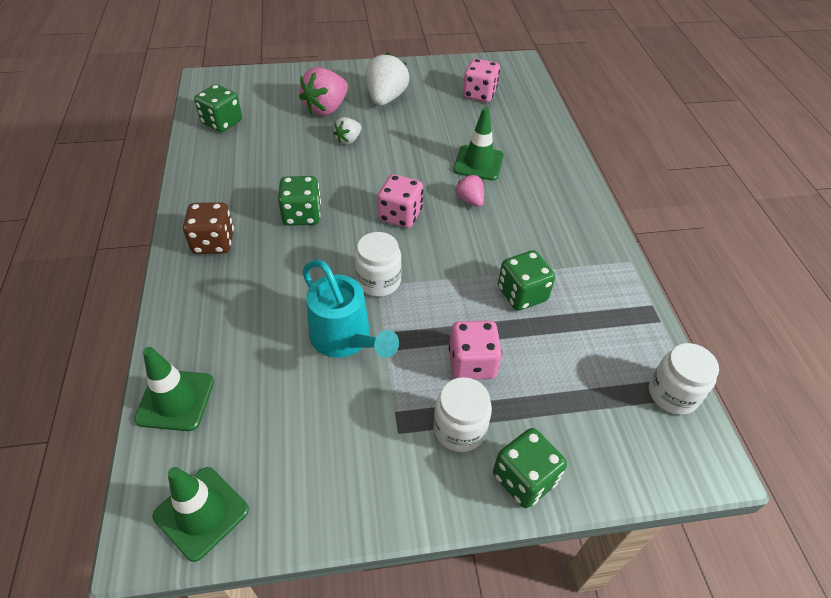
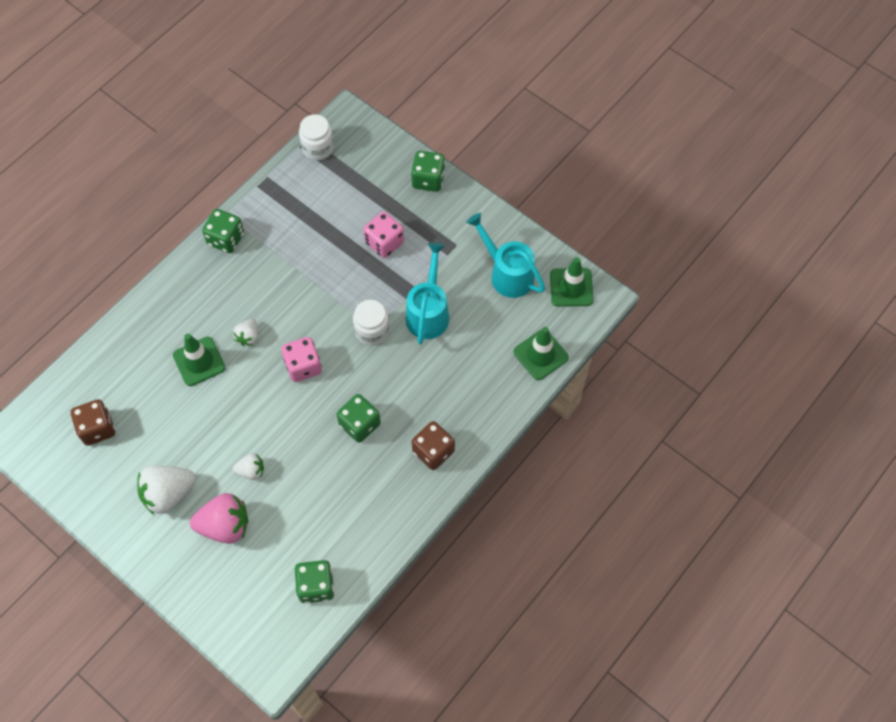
camera: 130 degrees left, 15 degrees up
(303, 454) = (507, 273): none -> turquoise watering can
(459, 429) = (428, 221): white jar -> none
(470, 200) = (248, 337): pink strawberry -> white strawberry
(479, 94) = (97, 428): pink dice -> brown dice
(522, 294) = (310, 252): green dice -> green dice (226, 239)

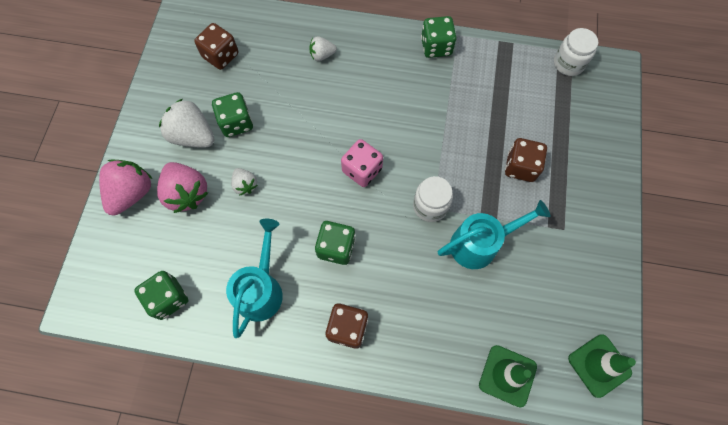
camera: 60 degrees right, 5 degrees up
(191, 575) = (132, 193): none -> pink strawberry
(199, 361) = (318, 91): green traffic cone -> none
(248, 337) = (361, 113): white strawberry -> white strawberry (322, 55)
(384, 242) = (520, 167): pink dice -> brown dice
(428, 179) = (609, 167): green dice -> green dice (236, 123)
(507, 273) = (568, 292): turquoise watering can -> turquoise watering can (261, 288)

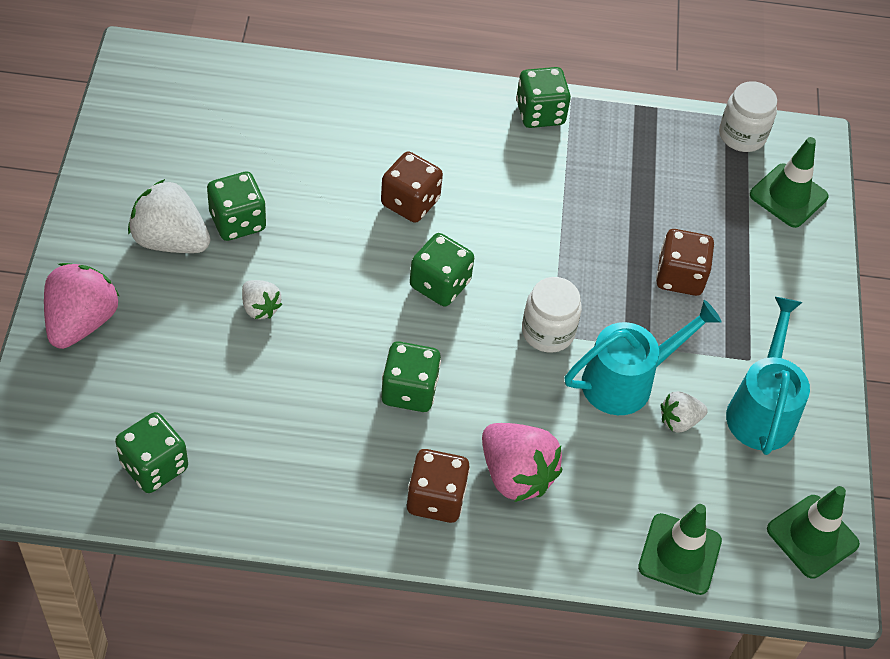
camera: 10 degrees left, 15 degrees down
(187, 193) = (169, 321): pink strawberry -> pink strawberry (515, 475)
(221, 56) = (203, 127): brown dice -> brown dice (410, 202)
(261, 288) = (298, 449): turquoise watering can -> turquoise watering can (762, 408)
(322, 55) = (364, 125): white strawberry -> white strawberry (679, 421)
(362, 170) = (440, 284): pink dice -> green dice
(597, 108) = (788, 196): none -> green traffic cone

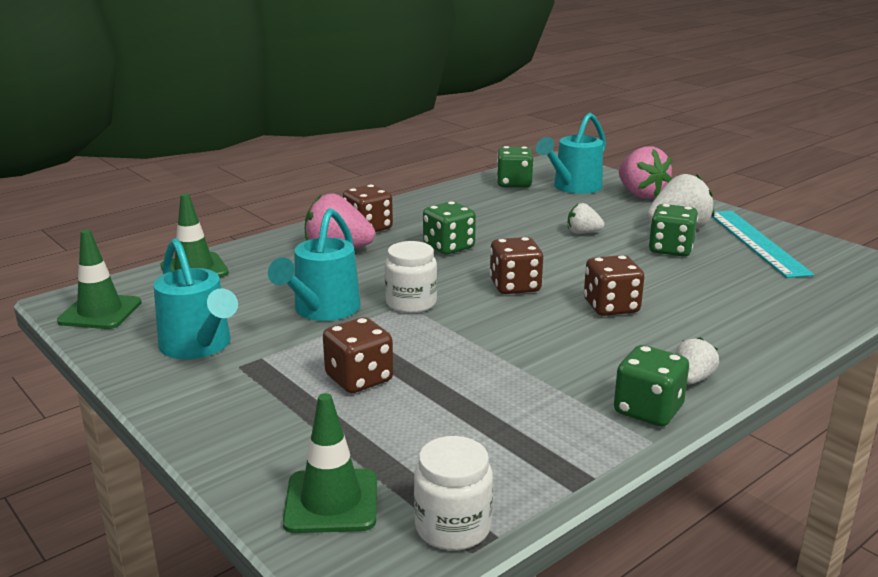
camera: 140 degrees right, 30 degrees down
(114, 398) = (573, 187): none -> turquoise watering can
(153, 170) = (756, 242): none -> turquoise ruler
(440, 284) = (515, 286): green dice -> brown dice
(679, 421) = (259, 312): white strawberry -> white strawberry (692, 379)

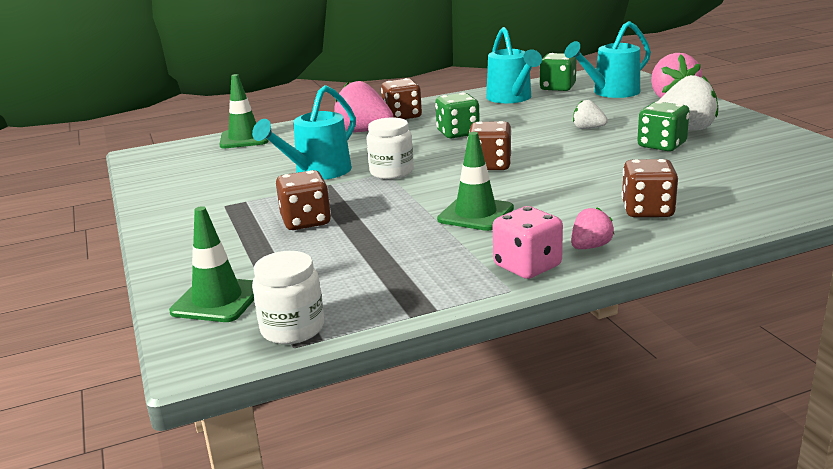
camera: 20 degrees right, 0 degrees up
(100, 312) = (157, 162): green traffic cone -> green traffic cone (475, 214)
(199, 346) = (207, 190): turquoise watering can -> turquoise watering can (512, 98)
(611, 307) = (563, 186): brown dice -> brown dice (647, 210)
(648, 410) = (527, 266): green dice -> pink dice
(692, 379) = (590, 247): white strawberry -> pink strawberry
(756, 242) = (755, 144): turquoise ruler -> none

